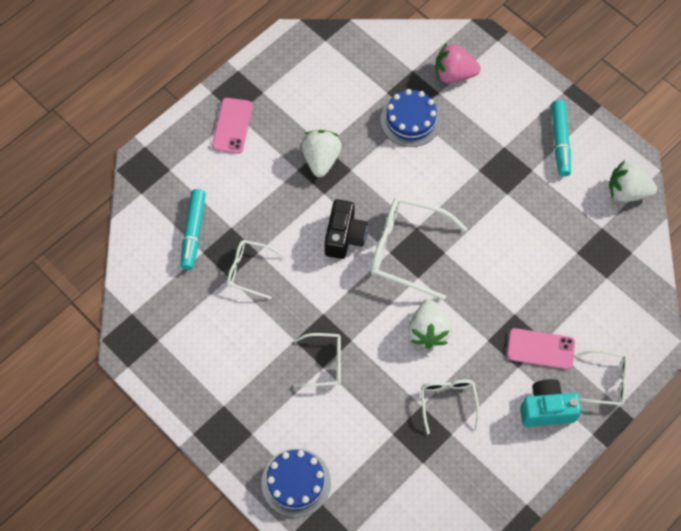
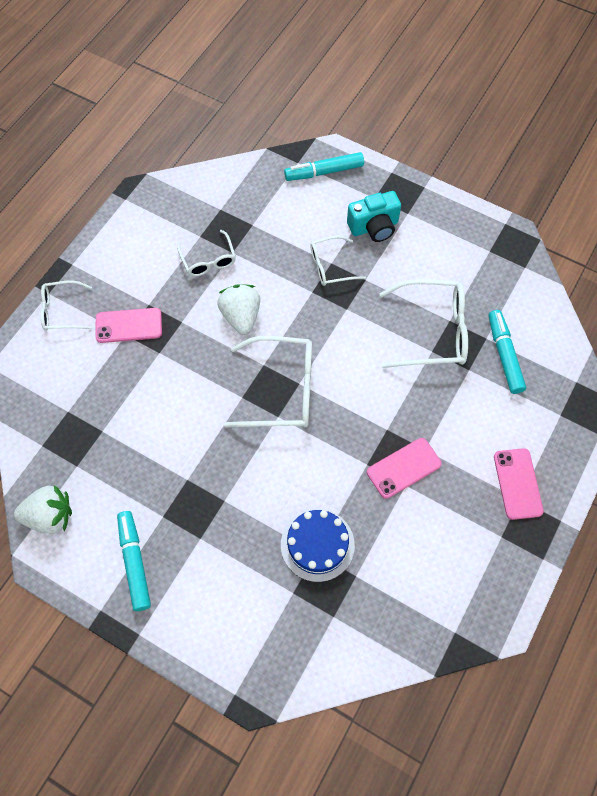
camera: 165 degrees right, 0 degrees up
(249, 270) = (432, 331): white glasses -> white glasses, size x1.72
(296, 482) = (324, 172): blue cake -> turquoise marker
(321, 159) = (403, 468): white strawberry -> pink phone
(344, 237) = (350, 388): black camera -> none
(454, 74) = (280, 624): pink strawberry -> none
(546, 409) = (116, 274): turquoise camera -> turquoise camera (374, 227)

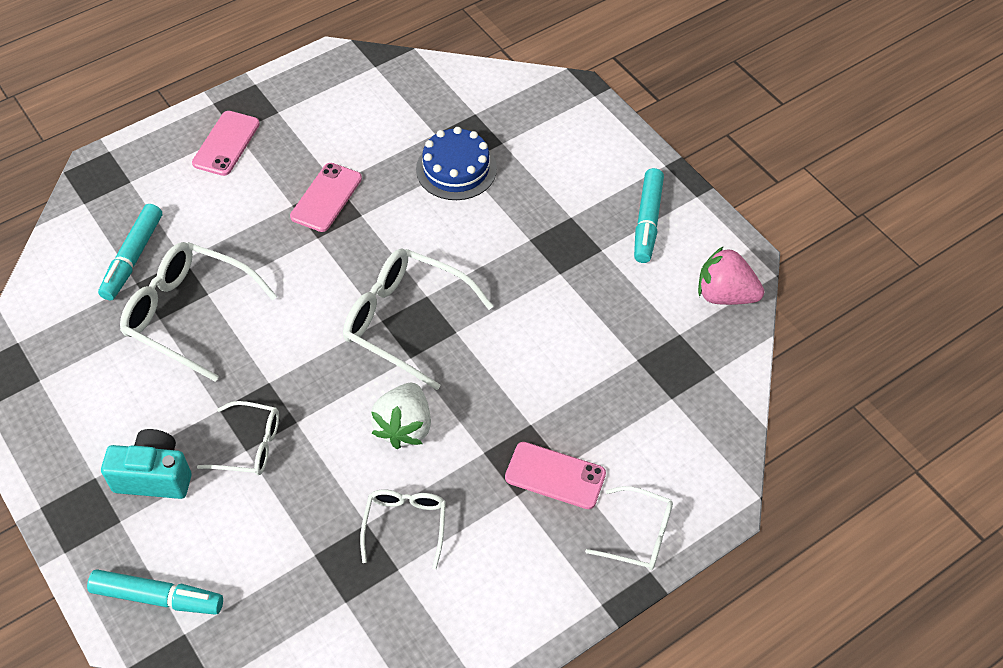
camera: 155 degrees left, 10 degrees down
(50, 516) = (725, 295): white strawberry -> pink strawberry
(403, 468) = (326, 197): pink phone -> pink phone turned 60 degrees counterclockwise

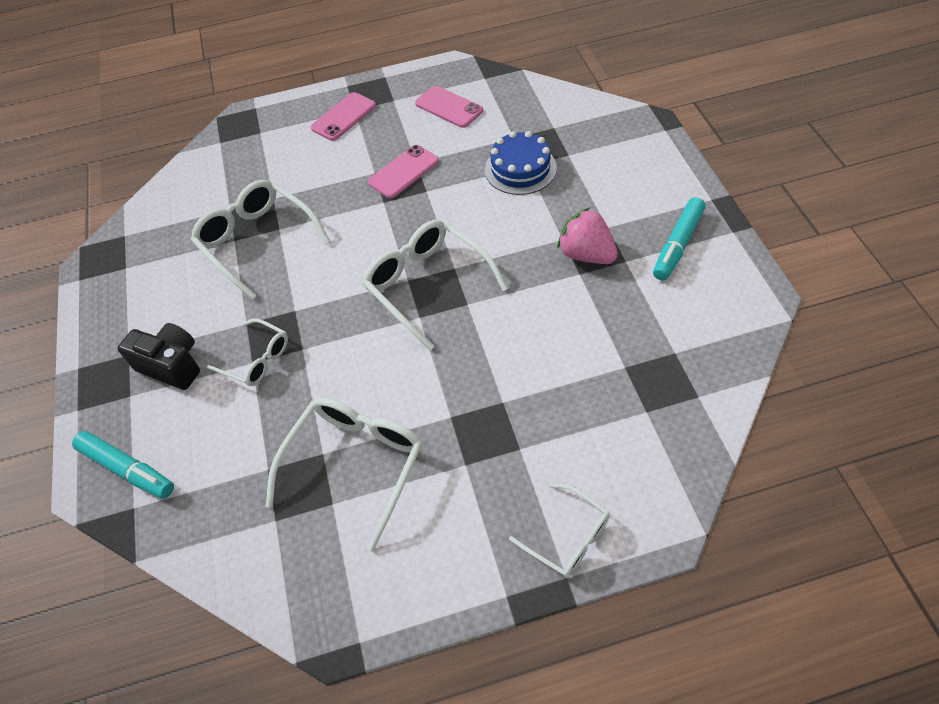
camera: 25 degrees right, 0 degrees up
(133, 258) = (236, 189): turquoise marker -> none
(154, 476) = (172, 366): turquoise camera -> black camera
(404, 427) = (390, 376): white strawberry -> none
(405, 525) = (355, 465): white glasses -> white glasses, size x1.72
(555, 476) = (507, 456): pink phone -> pink phone (449, 107)
(725, 295) = (732, 326): pink strawberry -> pink strawberry (586, 254)

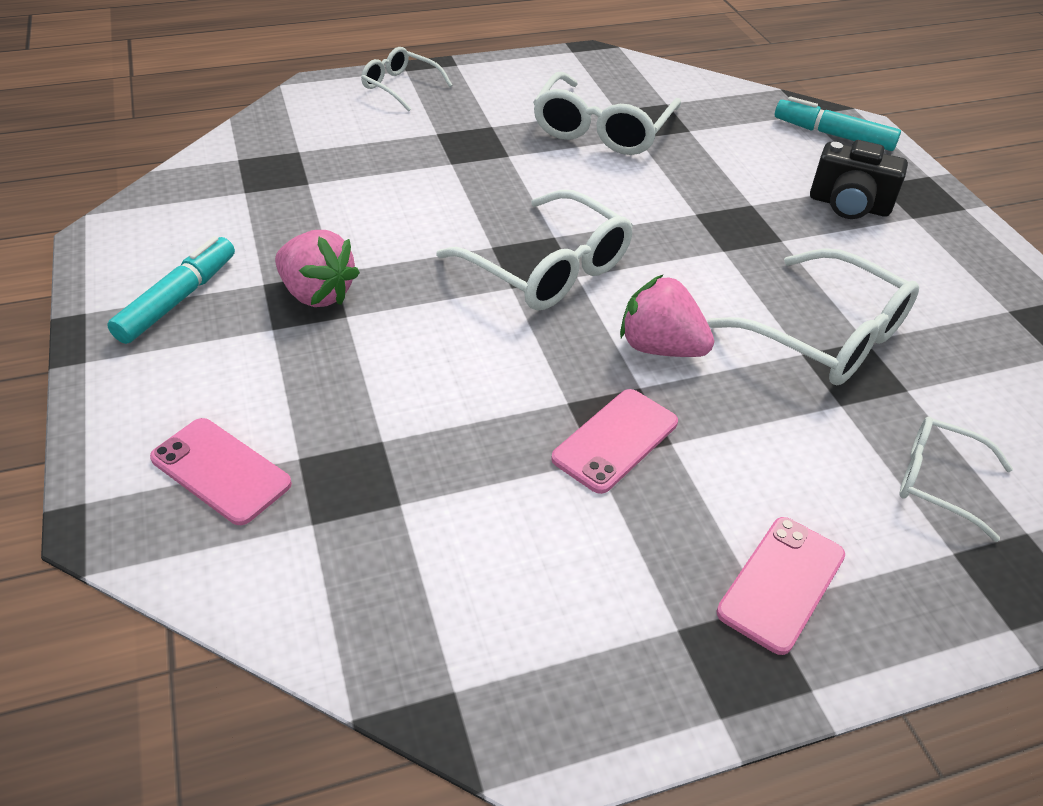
camera: 170 degrees right, 10 degrees down
(256, 359) = (747, 206): white glasses -> white glasses (938, 481)
(364, 227) = (660, 348): none -> pink strawberry
(449, 107) = (541, 596): pink phone -> pink phone (221, 471)
(520, 169) = (395, 434): blue cake -> none

